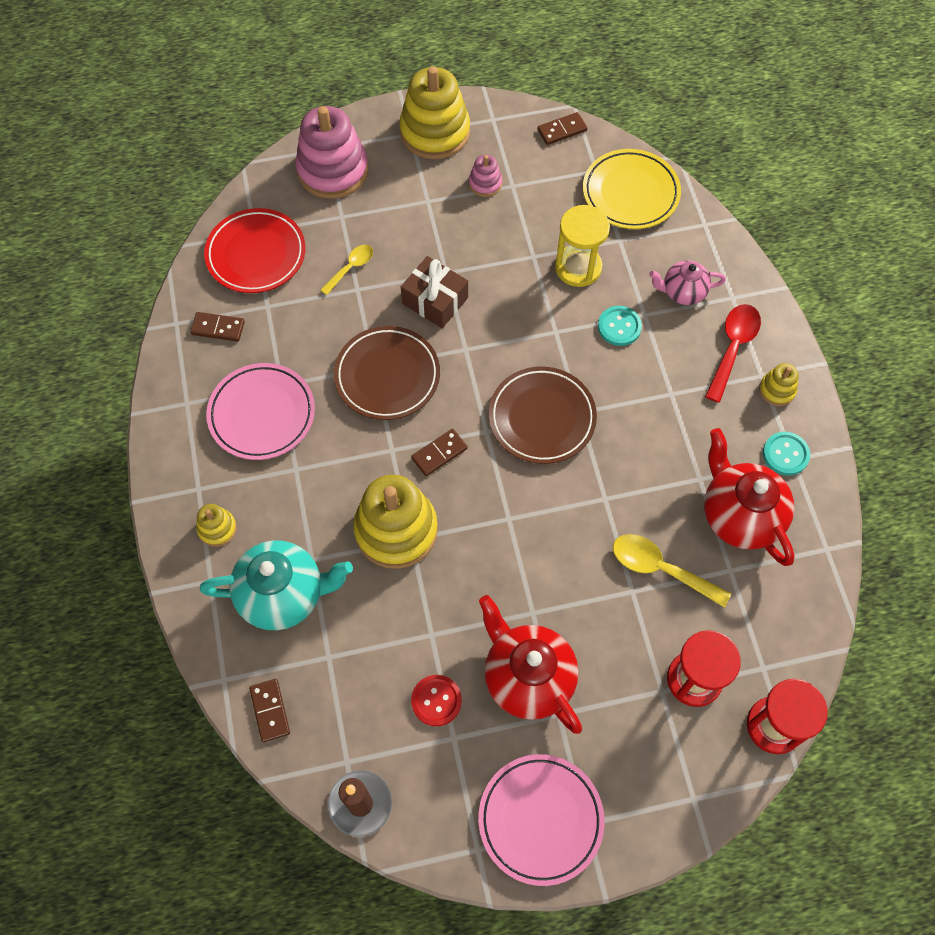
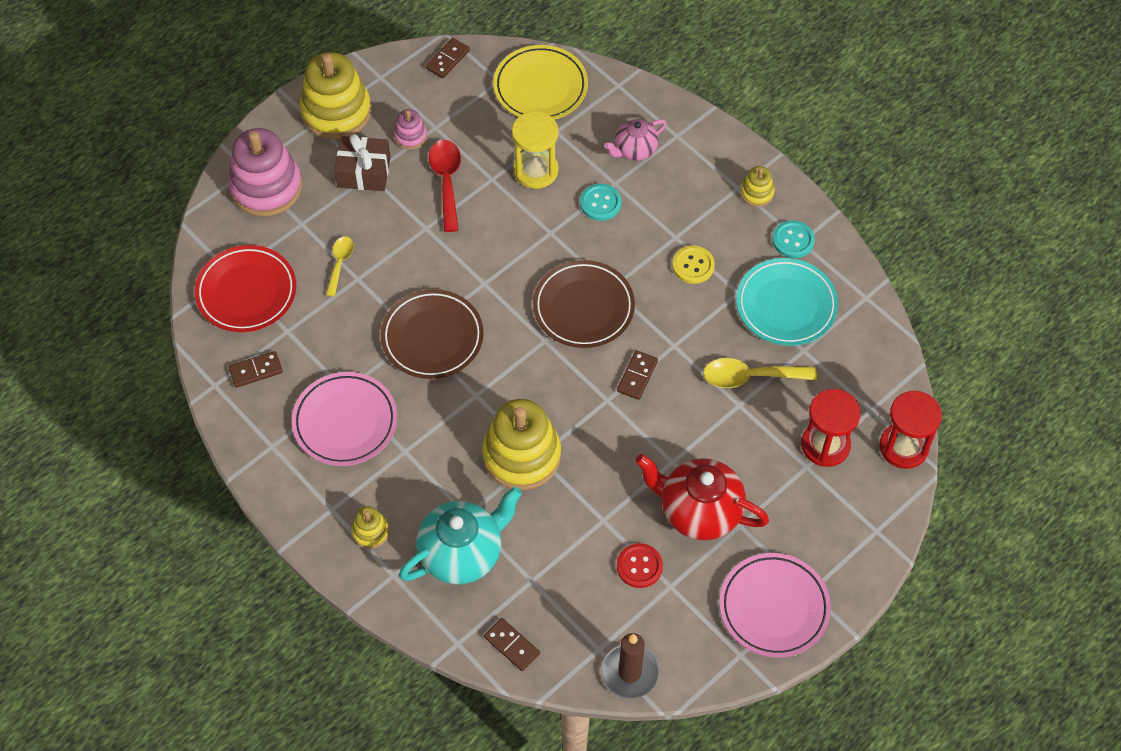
camera: 30 degrees left, 5 degrees down
(435, 300) = (432, 256): brown gift -> brown gift (364, 172)
(439, 453) = (517, 378): brown domino -> brown domino (637, 376)
(671, 430) = (693, 265): none -> yellow button
(732, 348) = (702, 176): red spoon -> red spoon (446, 181)
(739, 515) = (786, 305): red teapot -> turquoise plate

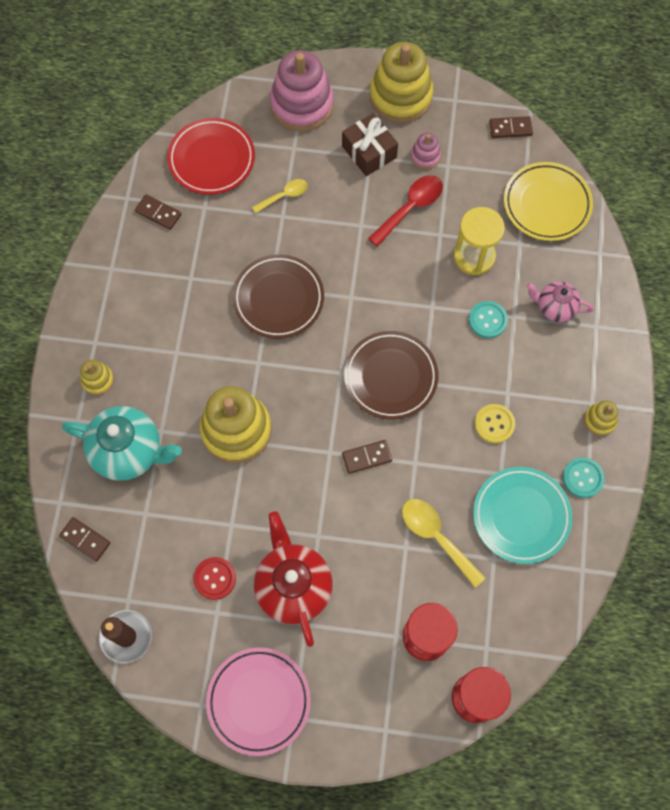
camera: 50 degrees right, 10 degrees up
(345, 422) = (166, 298): pink plate -> none
(512, 645) = (85, 539): brown domino -> brown domino turned 60 degrees counterclockwise

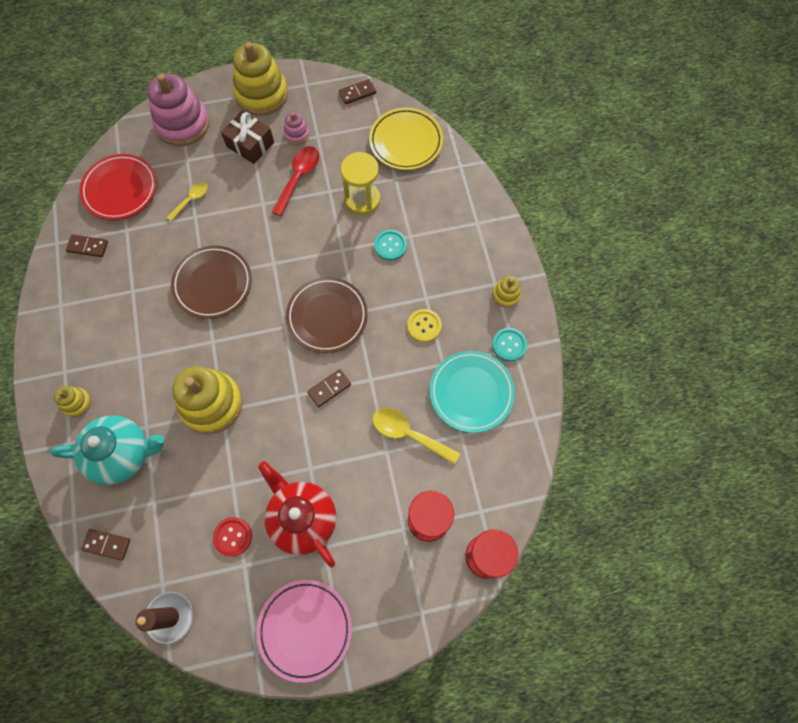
camera: 20 degrees left, 0 degrees up
(555, 307) = (440, 219): pink teapot -> none

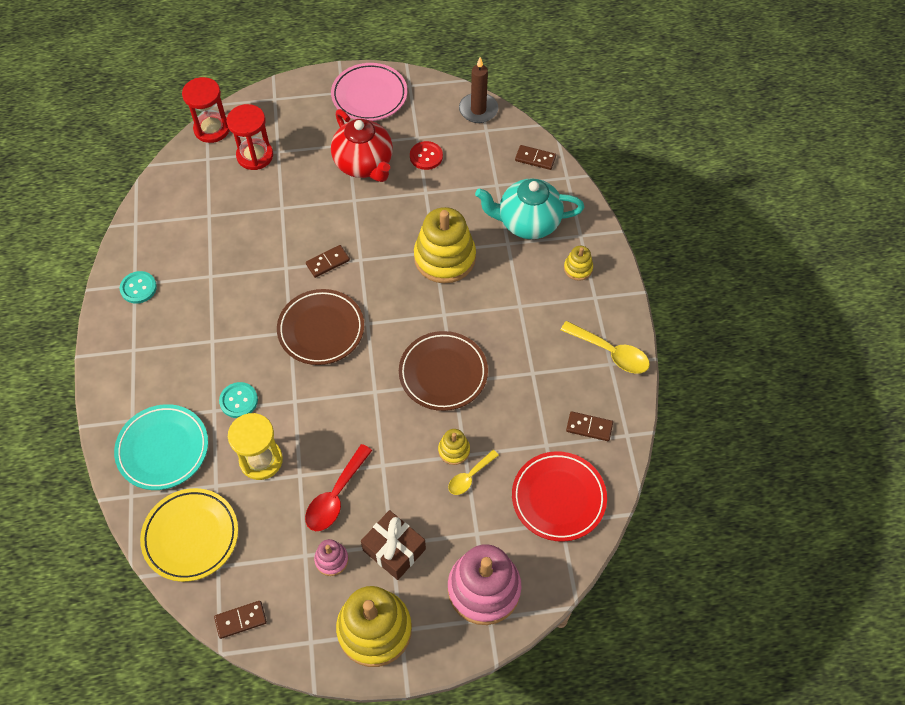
camera: 175 degrees left, 10 degrees down
(408, 434) = (258, 219): yellow spoon -> yellow spoon (611, 352)
(424, 326) = (221, 312): yellow button -> none
(471, 392) = (189, 249): turquoise plate -> turquoise plate (163, 449)
(506, 295) = (125, 337): yellow stacking toy -> yellow stacking toy (454, 450)

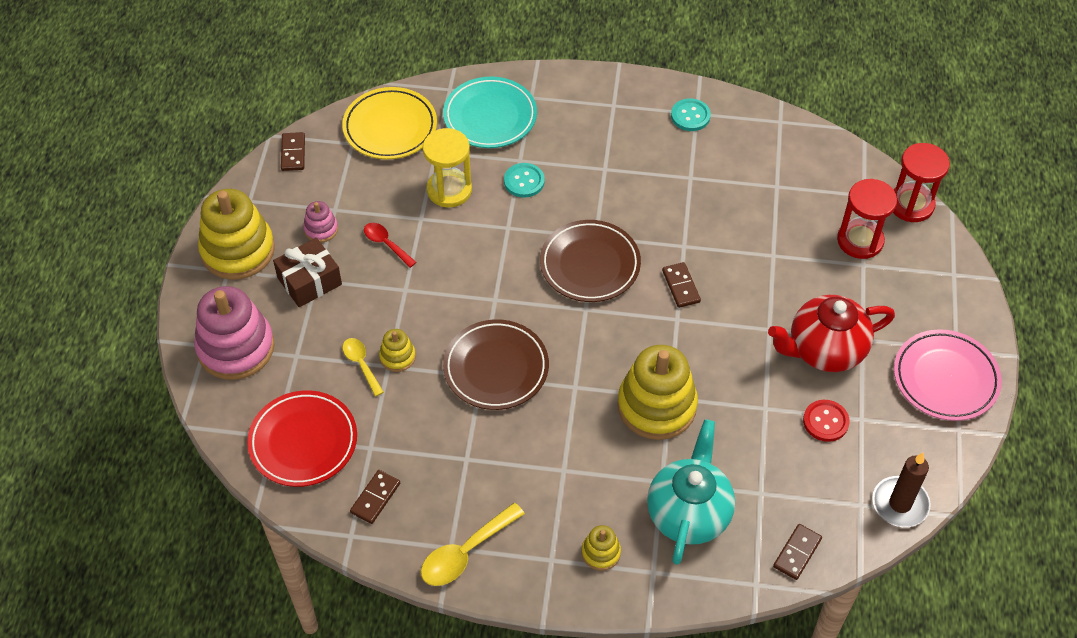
camera: 105 degrees right, 5 degrees down
(336, 496) = (386, 244): red spoon -> red spoon, size x0.63

